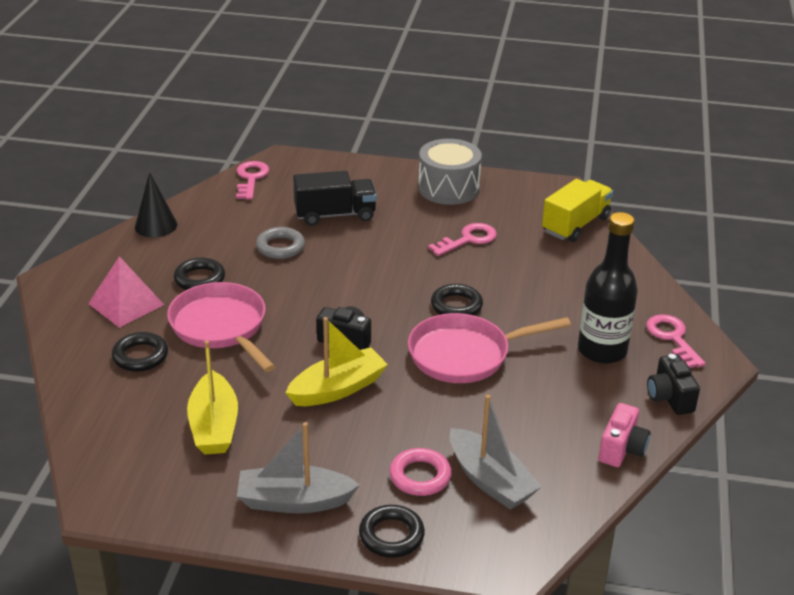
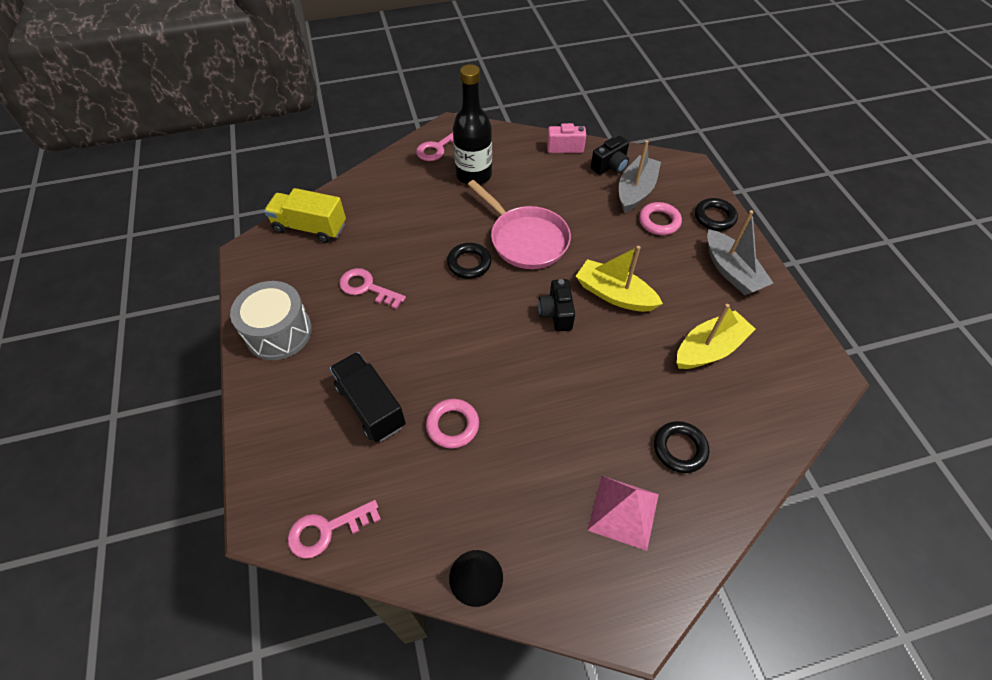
camera: 115 degrees left, 20 degrees up
(199, 279) = (544, 468): black ring -> none
(221, 327) = (600, 408): pink pan -> none
(280, 247) = (452, 425): grey ring -> pink ring
(669, 398) = (502, 138): black camera -> black camera (610, 166)

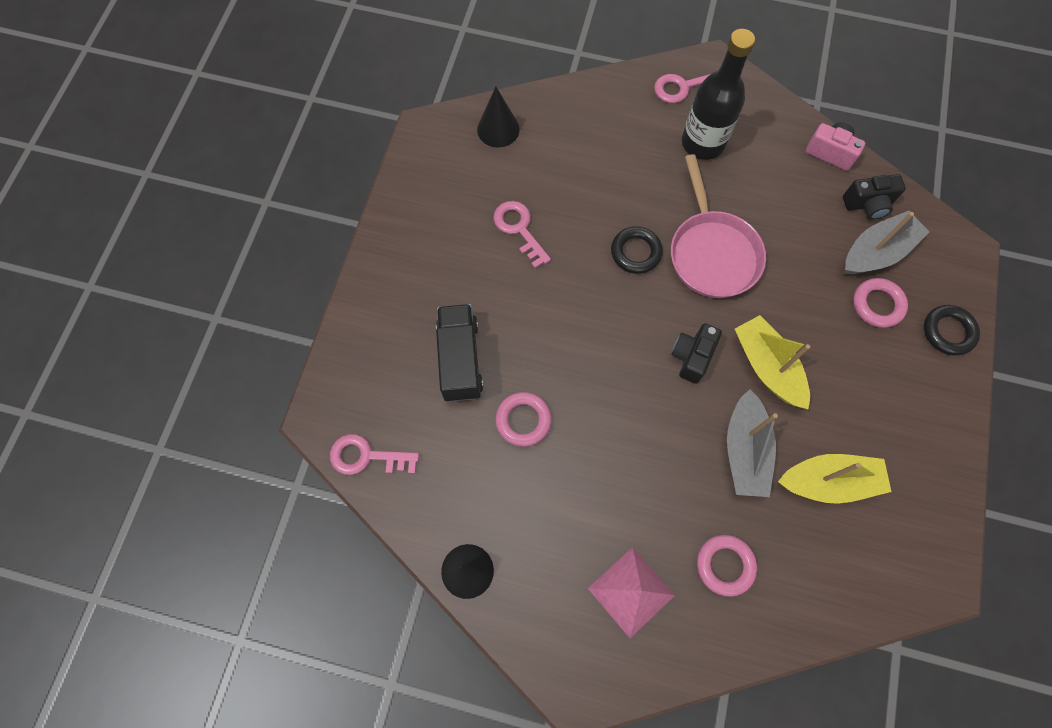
camera: 30 degrees right, 15 degrees up
(279, 332) = (414, 237): grey drum -> none
(310, 227) = (498, 129): yellow truck -> black cone
(679, 449) = (725, 565): black ring -> pink ring
(731, 271) = (919, 408): grey boat -> grey boat (744, 450)

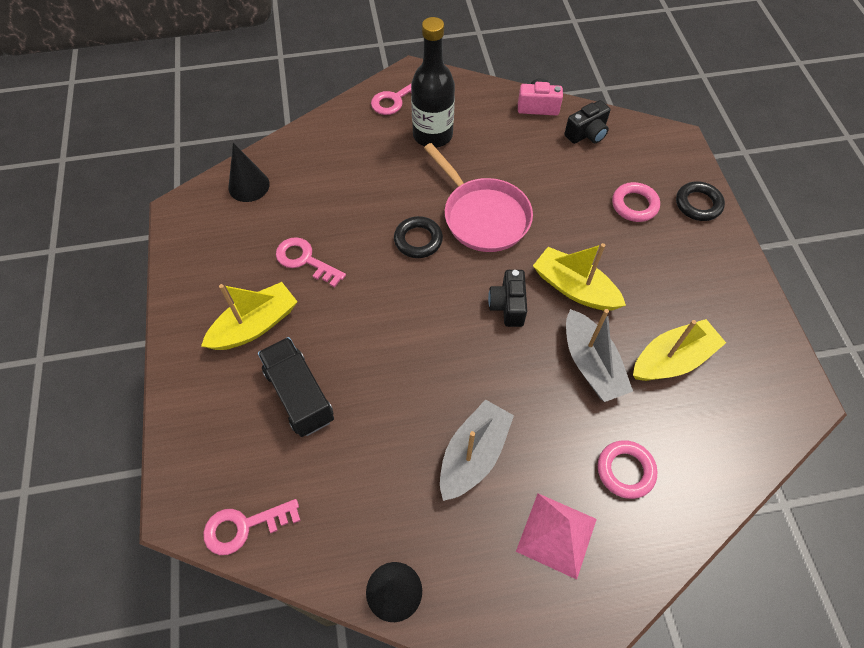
camera: 25 degrees left, 10 degrees down
(448, 276) = (255, 325): none -> yellow boat
(523, 420) = (384, 424): pink ring -> none
(876, 252) = (612, 166): grey boat -> grey boat (473, 455)

